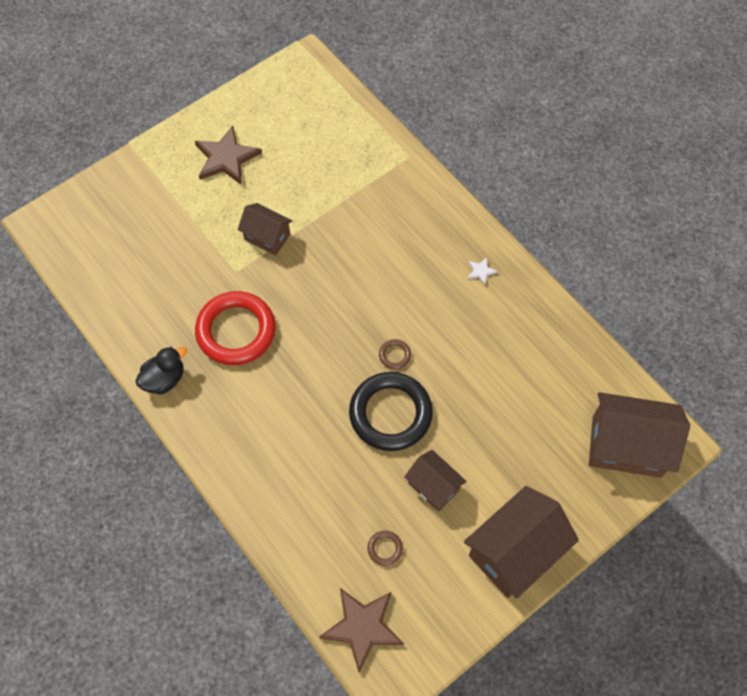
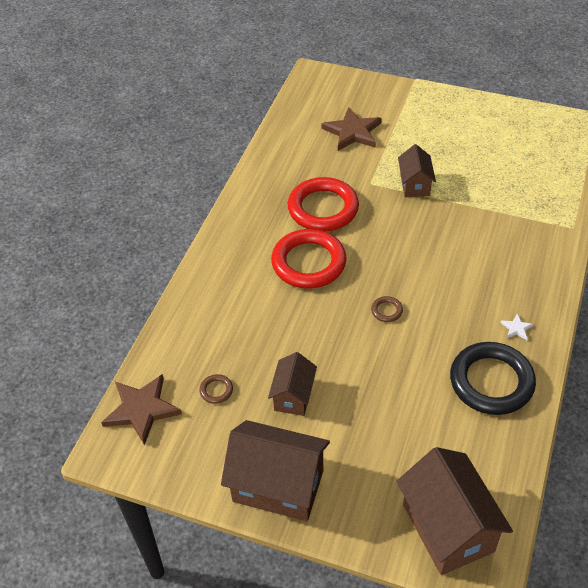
camera: 60 degrees right, 15 degrees down
(164, 379) = (253, 192): black duck -> none
(226, 158) = (456, 130): brown star -> brown star (352, 132)
(294, 384) = (308, 263): none -> red ring
(390, 413) = (333, 334): black ring -> black ring (491, 382)

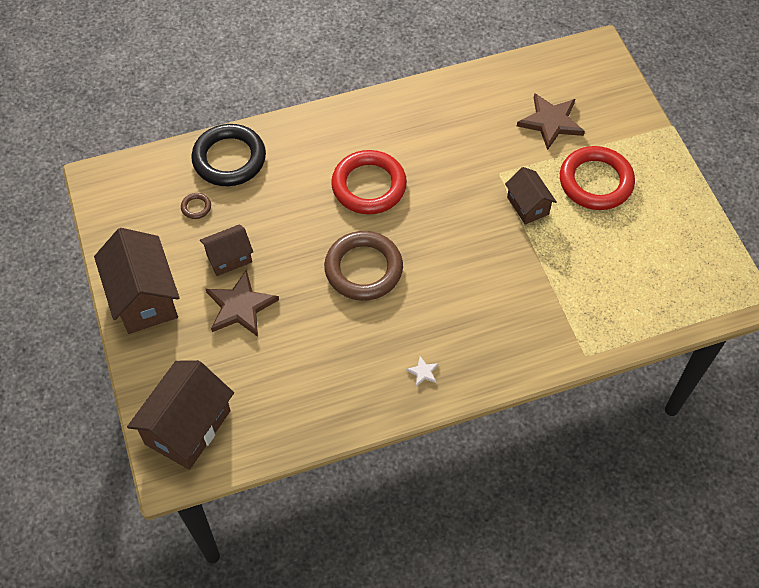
camera: 50 degrees right, 10 degrees up
(142, 409) = (145, 174): brown star -> brown star (240, 306)
(323, 208) = (437, 158): red ring -> red ring (595, 182)
(386, 311) = (363, 269): brown ring -> brown ring, size x2.49
(415, 184) = (527, 206): brown house -> brown house turned 75 degrees counterclockwise
(491, 382) = (349, 383): black ring -> black ring (229, 159)

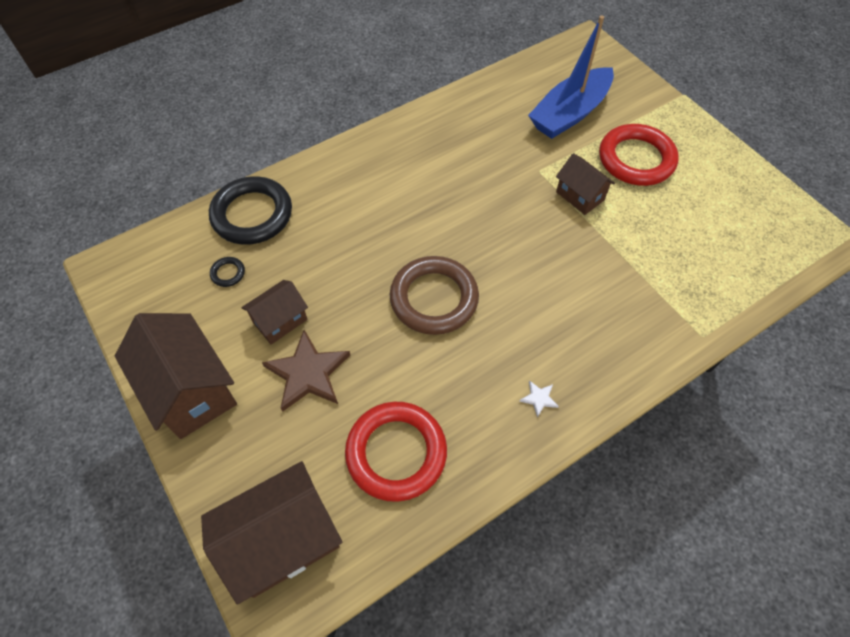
camera: 15 degrees left, 0 degrees up
(188, 427) = (283, 540): brown house -> brown house turned 45 degrees clockwise
(196, 207) = (228, 273): brown ring -> black ring
(369, 186) = (411, 211): red ring -> red ring (396, 453)
(551, 122) = (570, 113): brown star -> blue boat

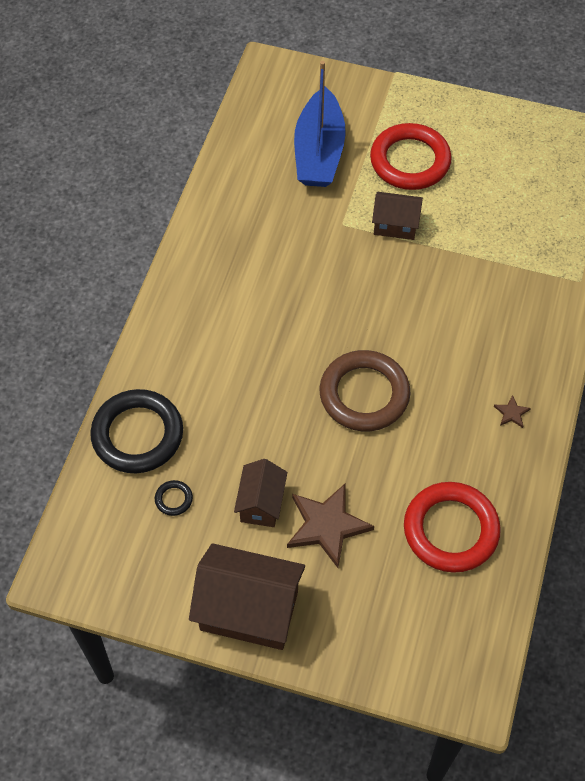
camera: 40 degrees left, 0 degrees up
(283, 540) = (433, 652): brown house -> none
(539, 398) = (511, 413): white star -> brown star

